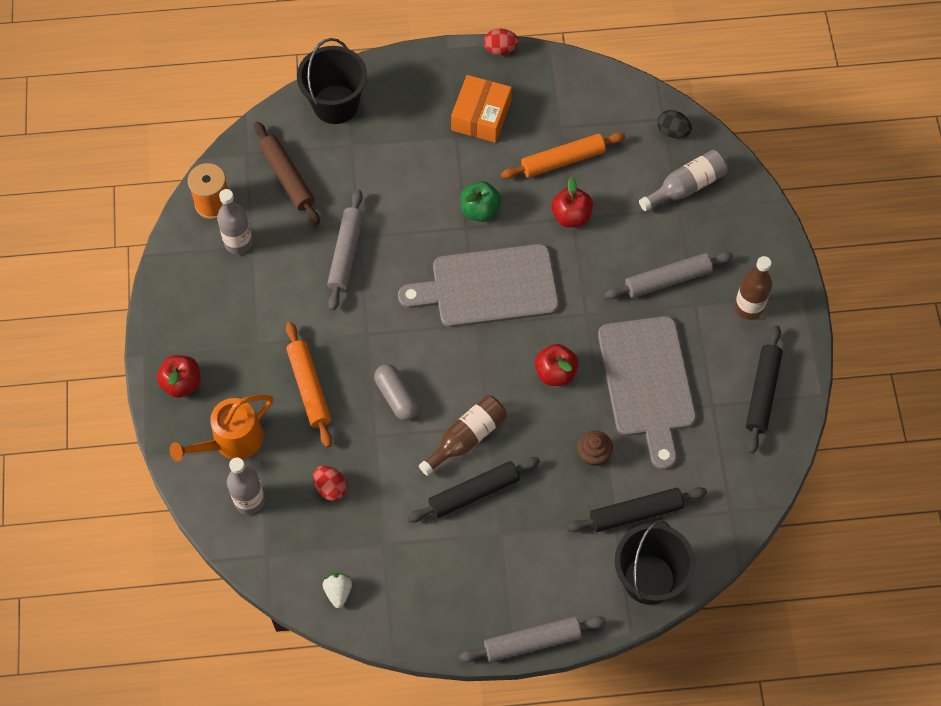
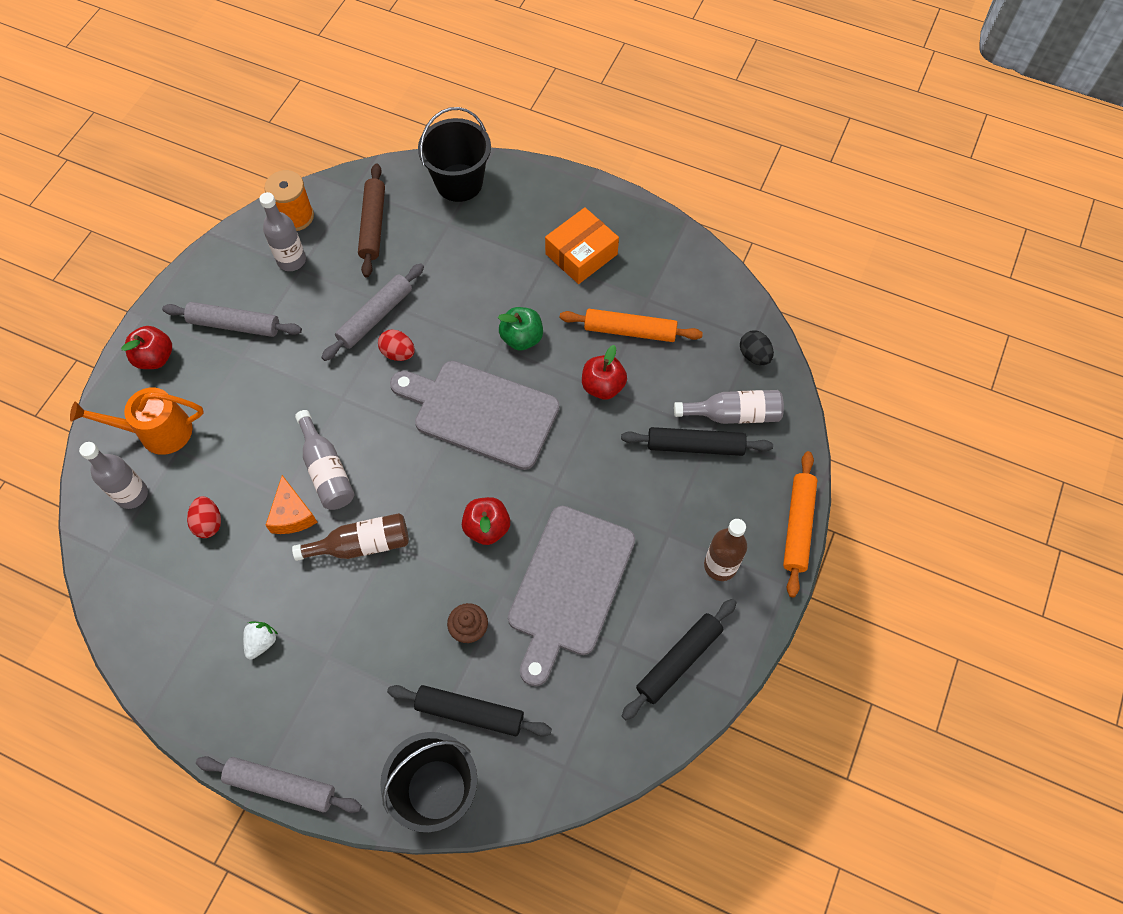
camera: 30 degrees right, 0 degrees up
(309, 387) = (257, 420): orange rolling pin -> orange rolling pin (797, 526)
(338, 592) = (144, 626): white strawberry -> white strawberry (261, 642)
(394, 445) = (292, 514): none -> orange cheese
(396, 397) = (326, 470): grey capsule -> grey bottle
(474, 493) = (331, 602): black rolling pin -> black rolling pin (695, 446)
(500, 49) = (639, 204): red egg -> red egg (398, 353)
(667, 279) = (656, 495): grey rolling pin -> grey rolling pin (235, 324)

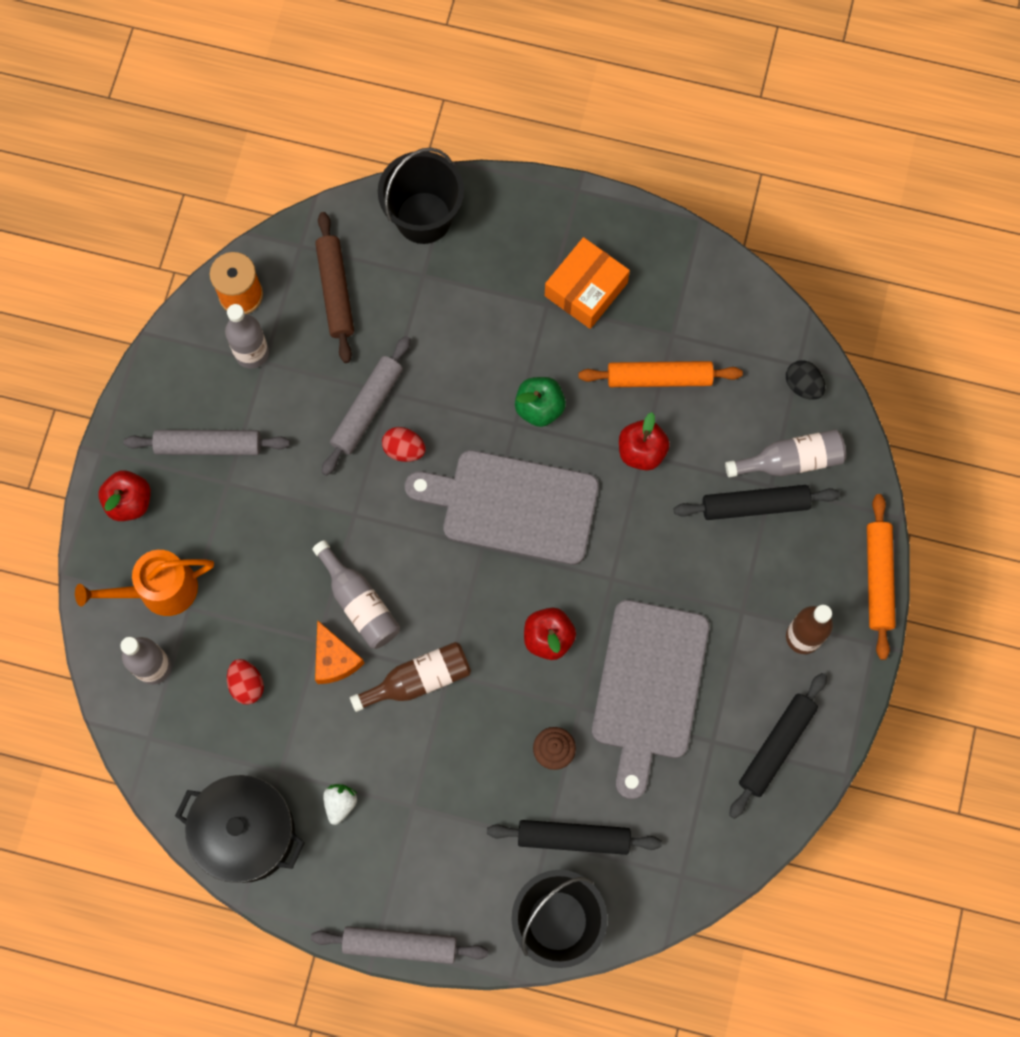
camera: 10 degrees left, 10 degrees up
(169, 653) = (246, 832): none -> black pot

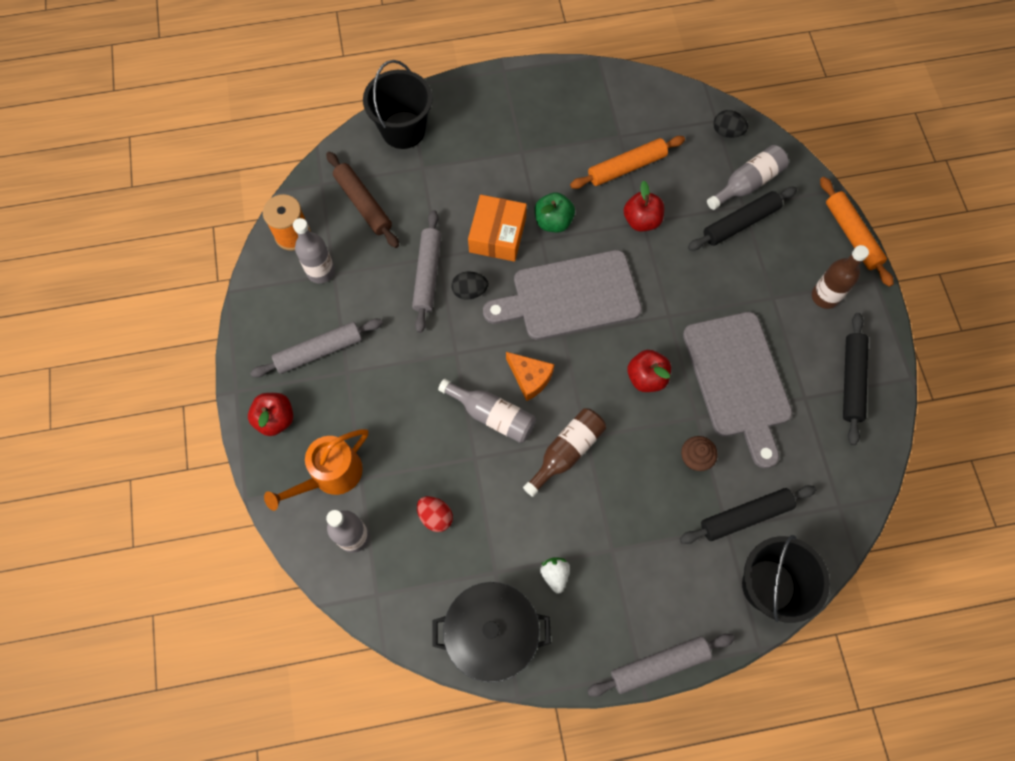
camera: 25 degrees left, 5 degrees down
(334, 659) = (494, 465): orange cheese -> orange cheese (530, 378)
(404, 449) = (470, 291): red egg -> black egg
(586, 289) = (544, 131): orange box -> orange box (497, 235)

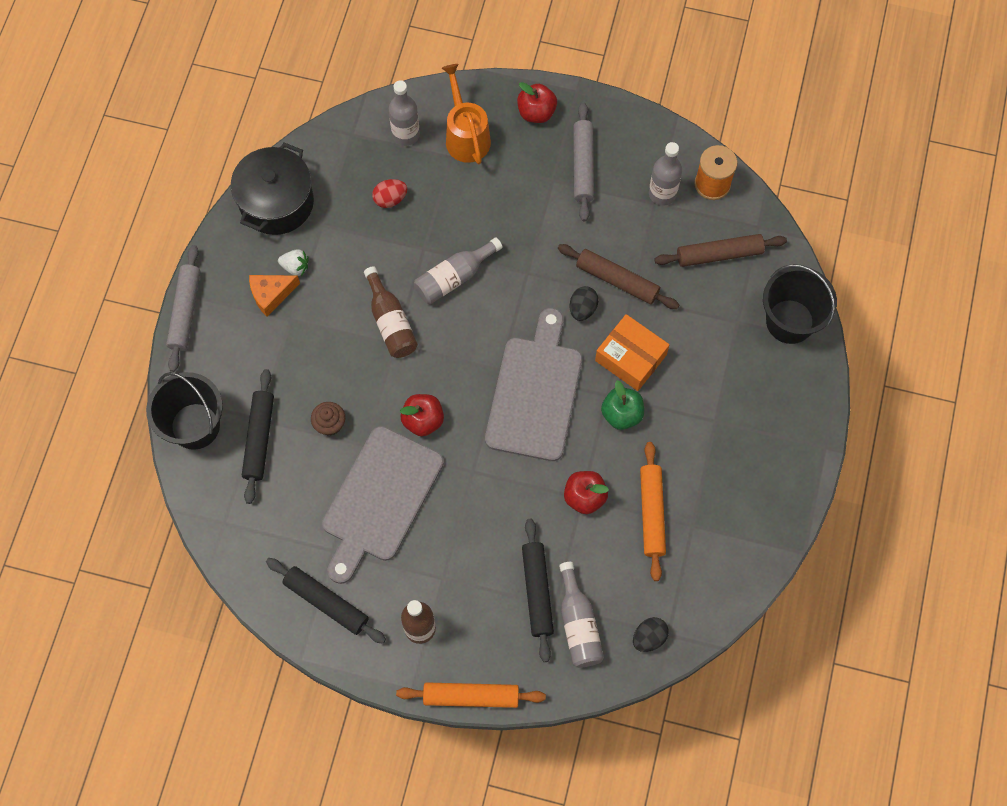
camera: 115 degrees right, 0 degrees up
(428, 274) = (617, 280): grey rolling pin -> brown rolling pin
(530, 378) = (473, 323): orange cheese -> orange cheese (271, 295)
(738, 380) = (380, 499): grey cutting board -> grey cutting board turned 75 degrees counterclockwise

